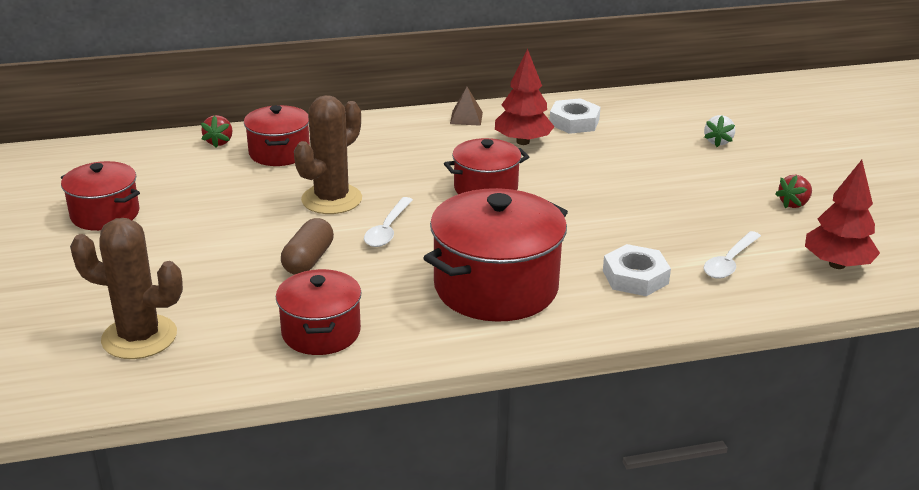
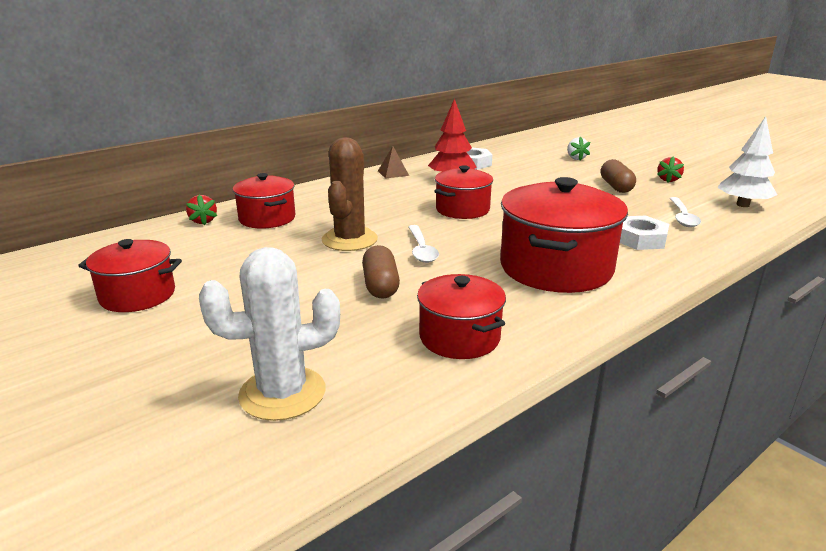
camera: 25 degrees left, 5 degrees down
(139, 337) = (282, 393): brown cactus -> white cactus
(709, 198) = (616, 186): none -> brown capsule
(836, 264) = (742, 205): red tree -> white tree

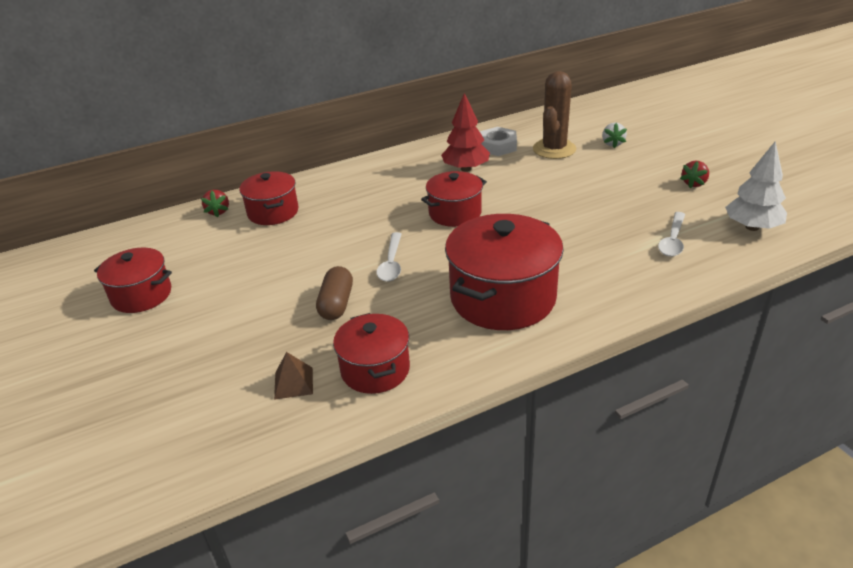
camera: 15 degrees right, 10 degrees up
(282, 393) = (215, 408): white cactus -> none
(349, 240) = (333, 245): brown cactus -> brown cactus (554, 149)
(393, 173) = (412, 156): brown pyramid -> brown pyramid (293, 383)
(616, 186) = (630, 190): brown capsule -> none
(640, 239) = (608, 267): white nut -> none

